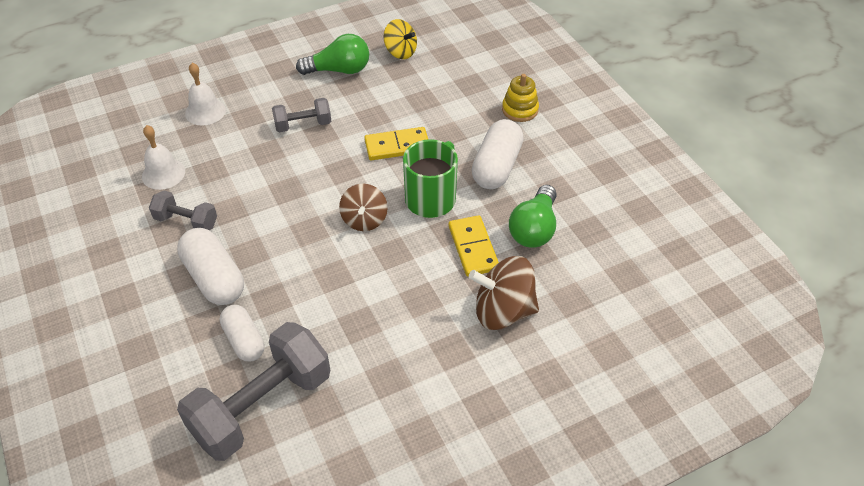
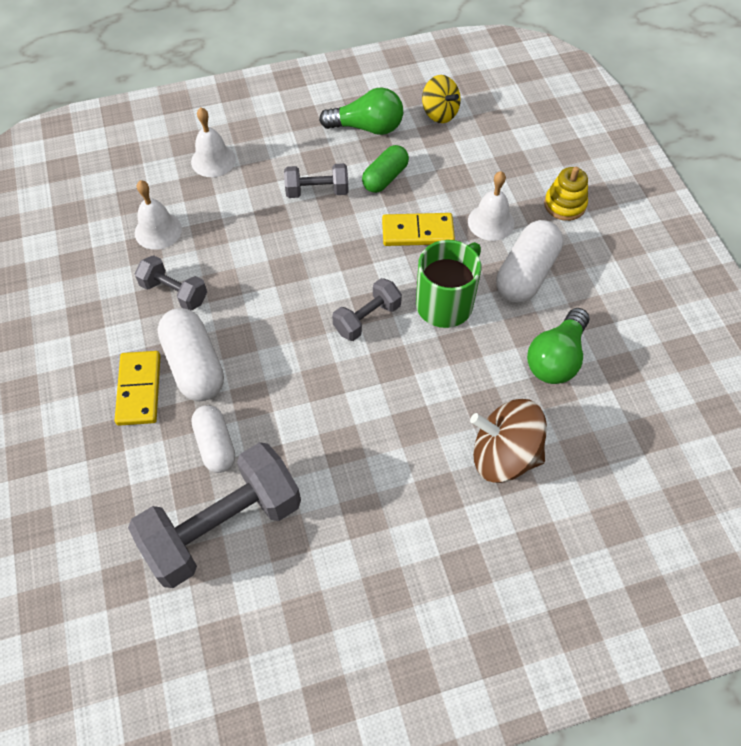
camera: 10 degrees right, 10 degrees up
(361, 107) = (385, 178): none -> green capsule
(364, 220) = (367, 318): brown spinning top -> grey dumbbell
(459, 130) = (491, 222): none -> white bell
(473, 248) = (483, 371): yellow domino -> yellow domino (139, 389)

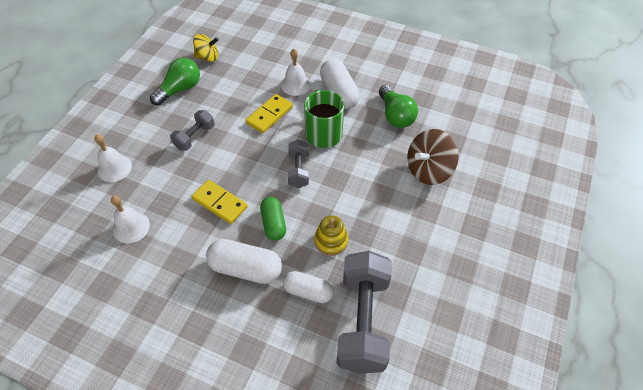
camera: 50 degrees left, 5 degrees down
(139, 389) = (233, 308): yellow domino -> yellow domino (219, 203)
(174, 292) = (185, 247): grey dumbbell -> none
(385, 178) = (221, 104): green capsule -> green capsule (273, 223)
(565, 205) = (316, 53): yellow stacking toy -> yellow stacking toy (331, 241)

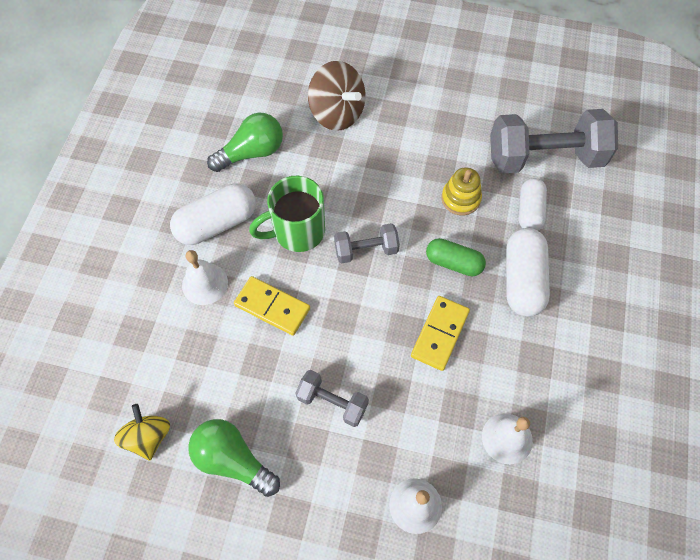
camera: 100 degrees left, 10 degrees up
(273, 223) = (453, 263): green capsule -> green capsule turned 45 degrees clockwise

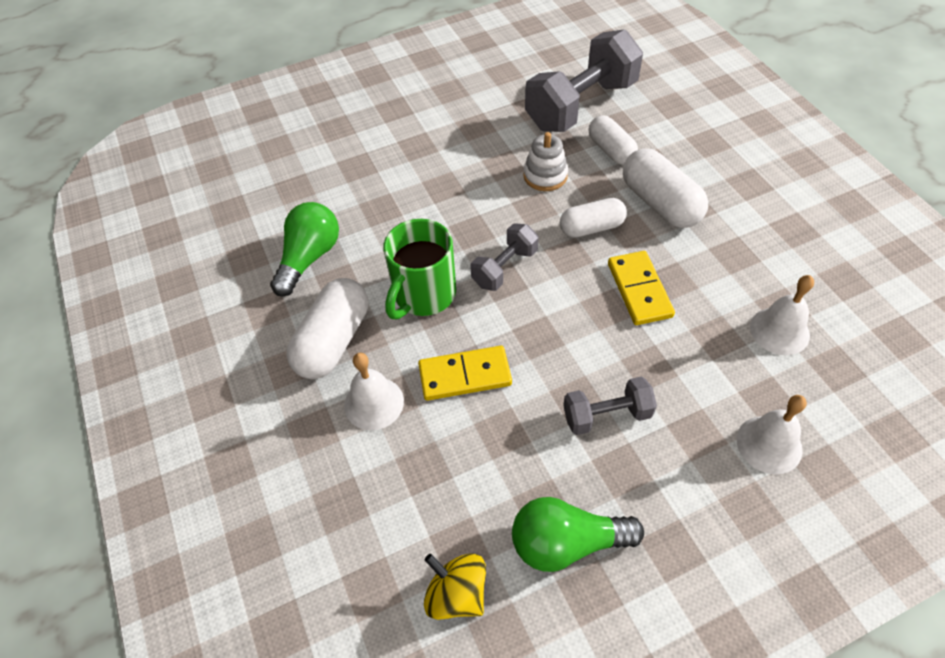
camera: 35 degrees left, 10 degrees down
(337, 113) = (363, 176): brown spinning top -> none
(453, 263) = (591, 227): green capsule -> white capsule
(460, 198) = (545, 176): yellow stacking toy -> white stacking toy

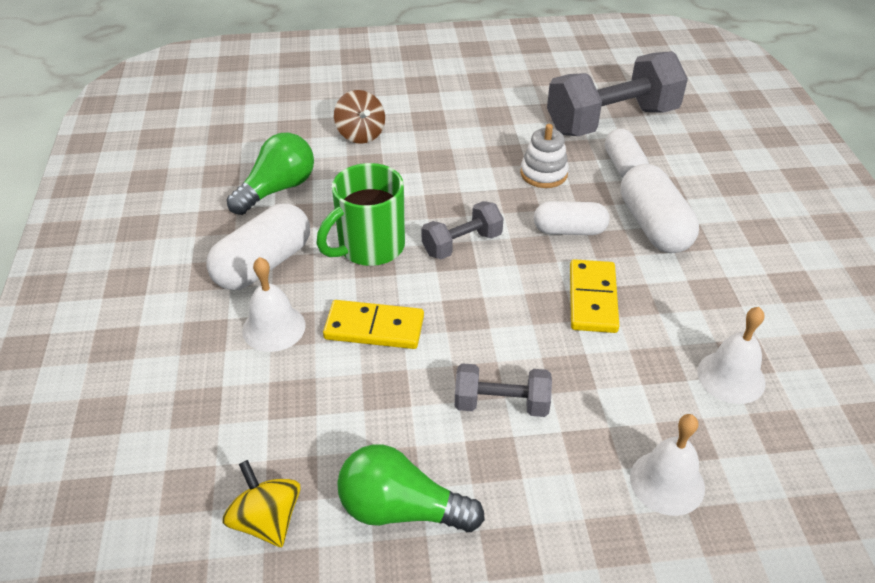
camera: 15 degrees right, 10 degrees down
(361, 178) = (360, 134): none -> brown spinning top

